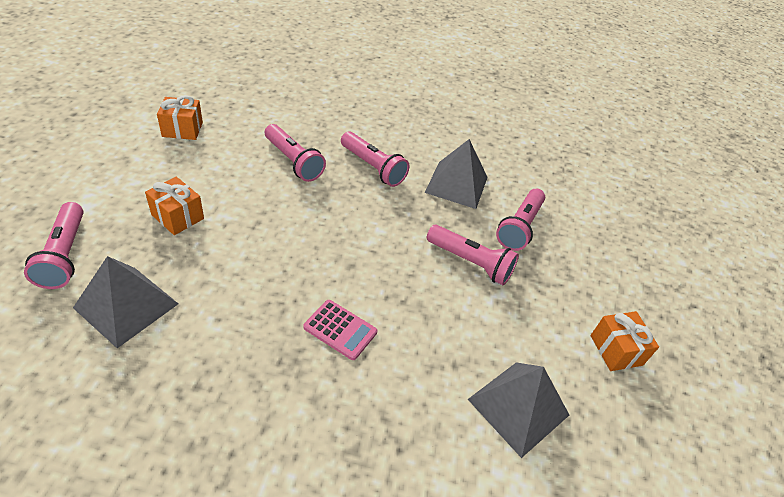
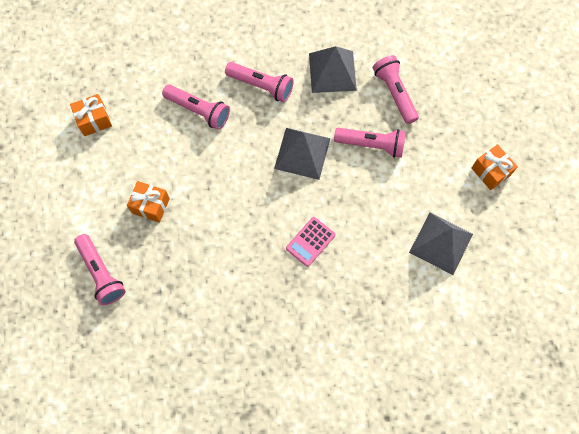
camera: 15 degrees left, 25 degrees up
(126, 305) = (168, 289): grey pyramid -> grey pyramid (302, 153)
(340, 330) = (310, 241): pink calculator -> pink calculator turned 120 degrees clockwise
(519, 227) = (394, 93): pink flashlight -> pink flashlight turned 150 degrees clockwise

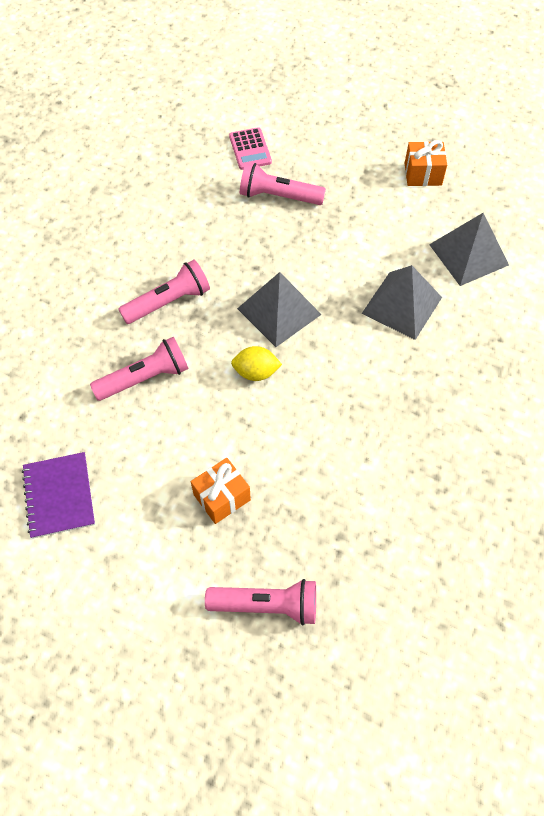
camera: 55 degrees left, 10 degrees down
(94, 120) = (59, 496): orange gift -> purple notebook
(247, 169) = (256, 372): none -> yellow lemon
(310, 241) = (386, 363): pink calculator -> pink calculator (250, 149)
(332, 71) = (209, 231): grey pyramid -> grey pyramid (402, 305)
(372, 145) = (319, 247): pink flashlight -> none

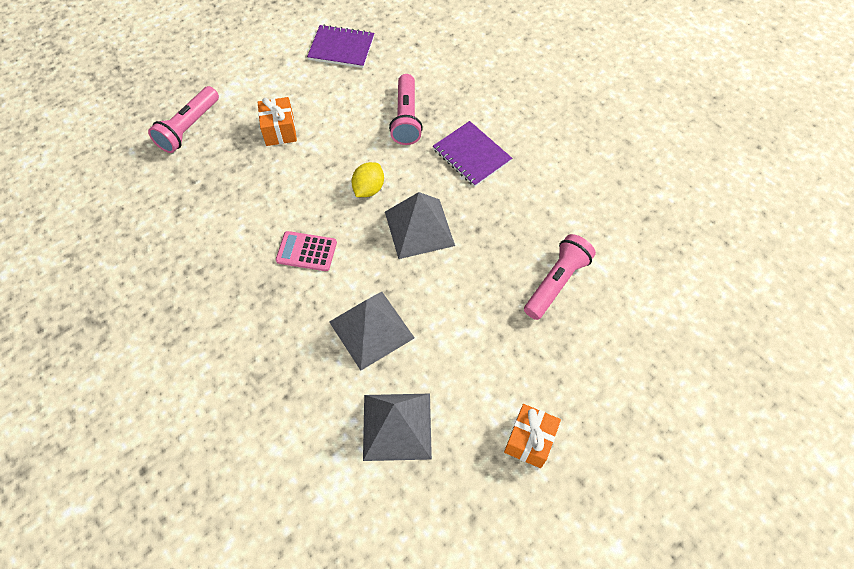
camera: 115 degrees right, 0 degrees up
(169, 302) = (471, 155): pink flashlight -> purple notebook
(250, 149) = (633, 283): pink calculator -> pink calculator (306, 251)

